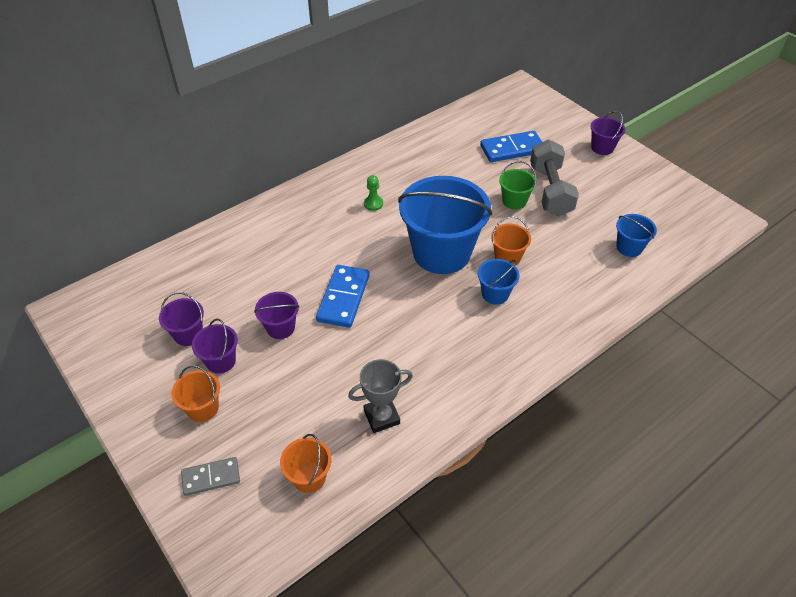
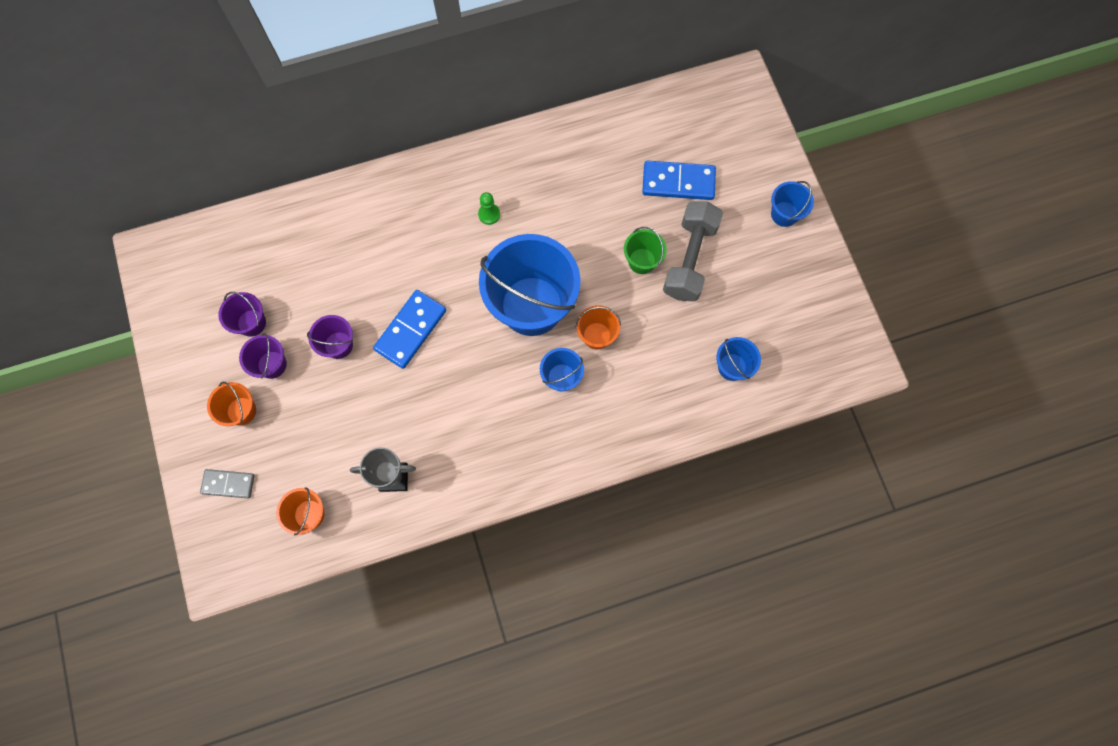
camera: 20 degrees right, 25 degrees up
(602, 148) = (784, 214): purple bucket -> blue bucket

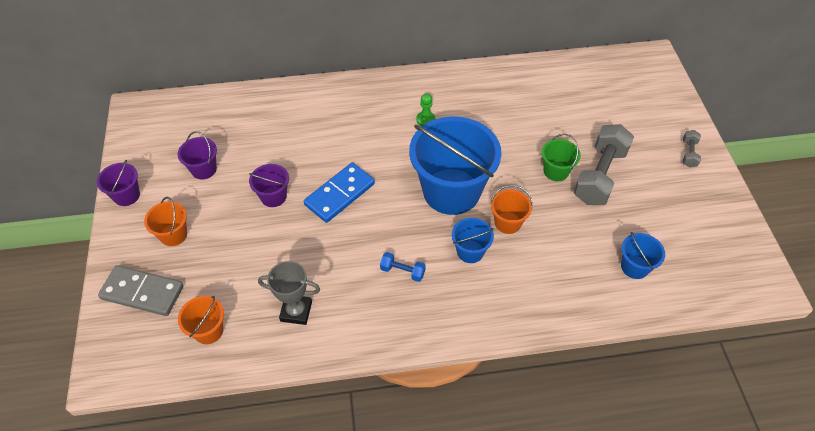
camera: 10 degrees right, 20 degrees down
(228, 484) = (142, 292): grey domino -> grey domino, size x1.58
(272, 364) = (211, 203): purple bucket -> purple bucket (126, 195)
(494, 413) = (402, 271): none -> blue dumbbell
(678, 182) = (594, 118): blue domino -> none
(784, 214) = (689, 154): blue bucket -> grey dumbbell

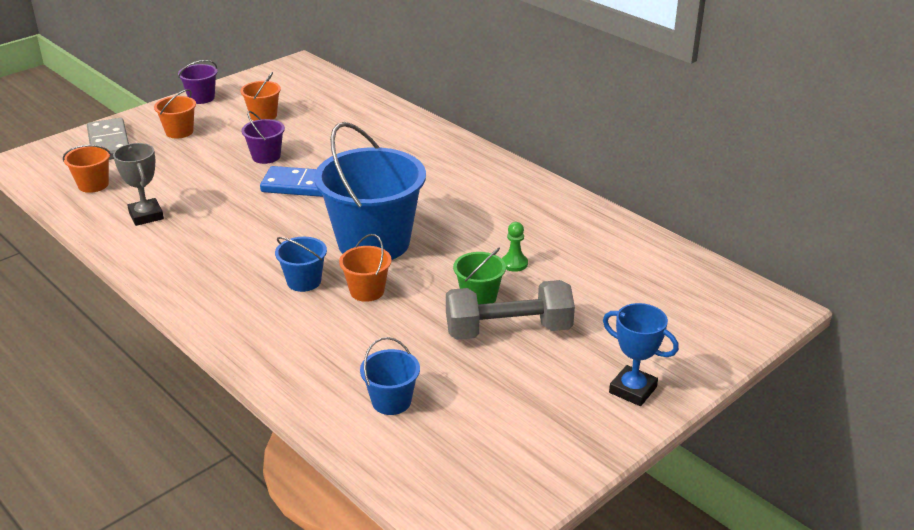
camera: 55 degrees right, 20 degrees down
(204, 169) = (263, 116): purple bucket -> orange bucket
(402, 271) = (241, 252): blue dumbbell -> none
(425, 120) = (455, 194): green pawn -> green pawn (514, 264)
(689, 154) = (632, 390): grey dumbbell -> blue trophy

